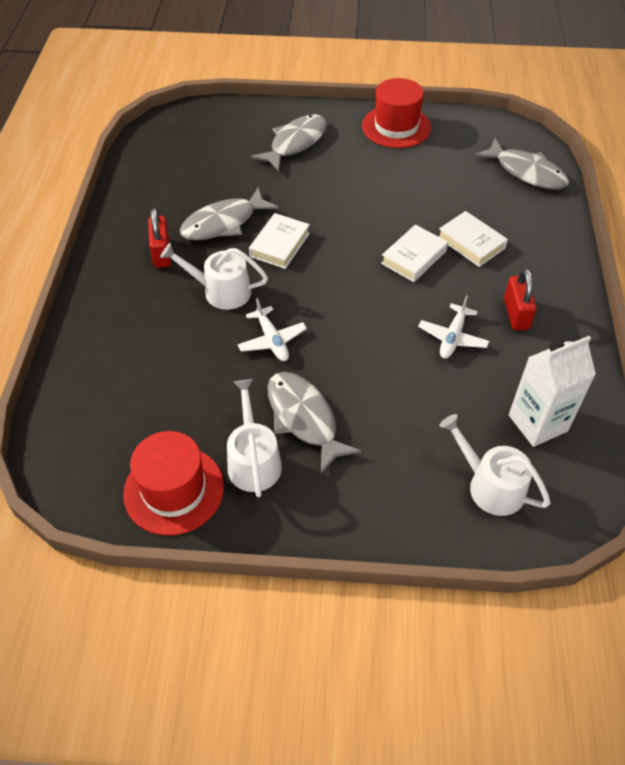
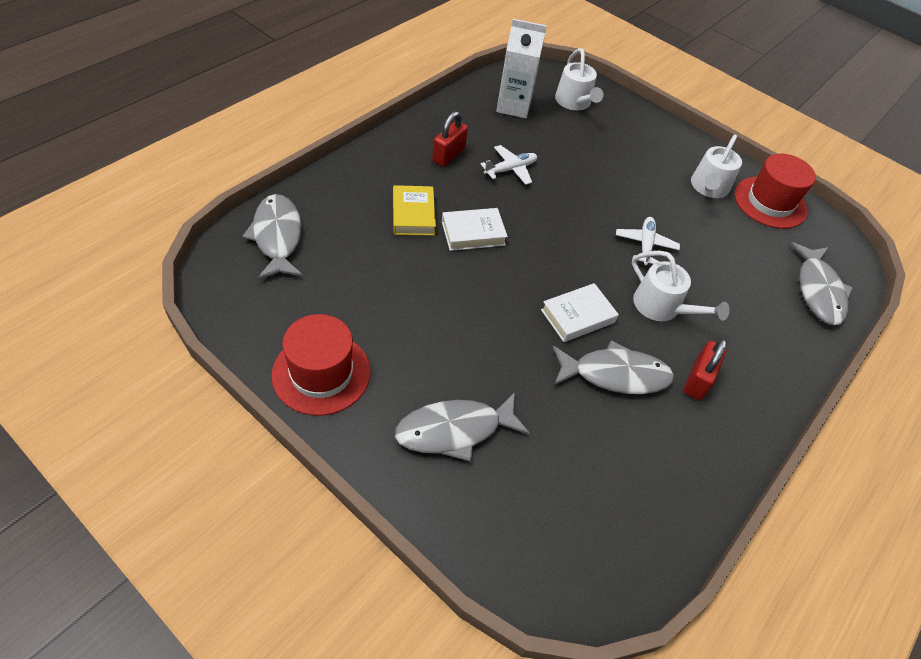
camera: 150 degrees left, 0 degrees up
(304, 418) = (658, 188): grey fish -> grey fish (818, 291)
(471, 243) = (413, 214): white book -> yellow book

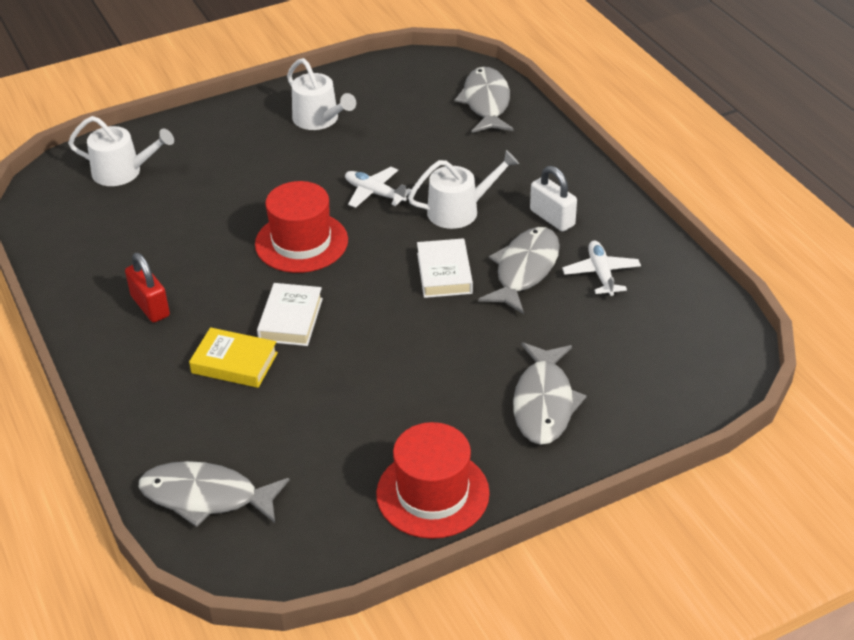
camera: 60 degrees left, 10 degrees down
(510, 169) = (206, 260): white plane -> white plane (601, 274)
(513, 106) = (96, 225): white carton -> none
(698, 380) = (552, 218): red padlock -> white padlock
(770, 202) = (362, 86): red hat -> red hat (301, 242)
(818, 291) = (486, 102): grey fish -> grey fish turned 120 degrees counterclockwise

